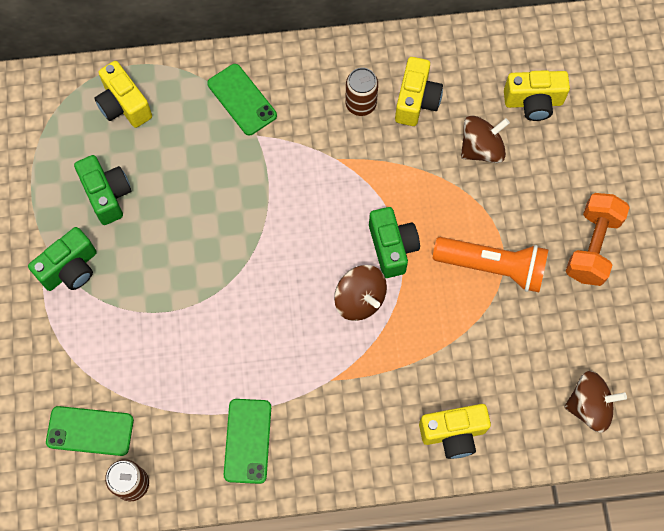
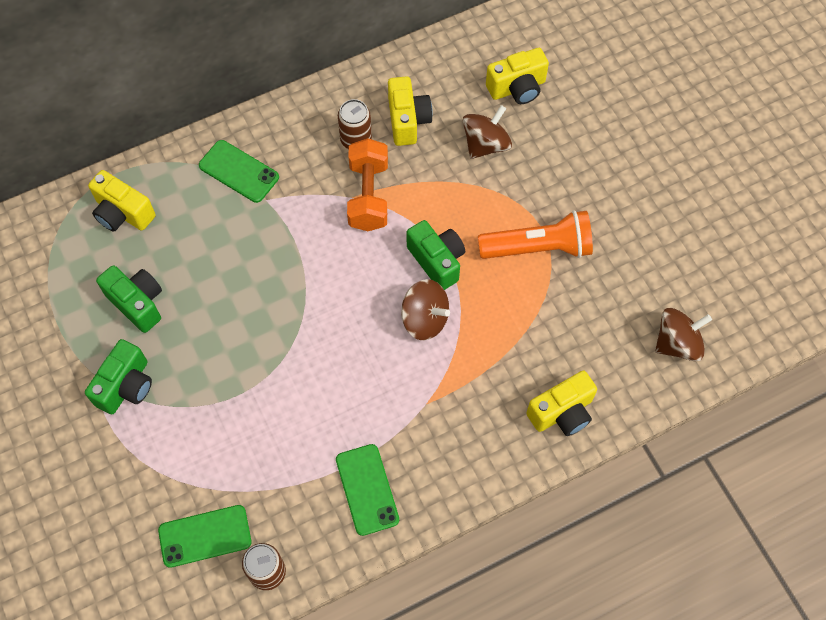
camera: 20 degrees left, 5 degrees down
(592, 246) = (622, 199): orange dumbbell -> orange dumbbell (368, 195)

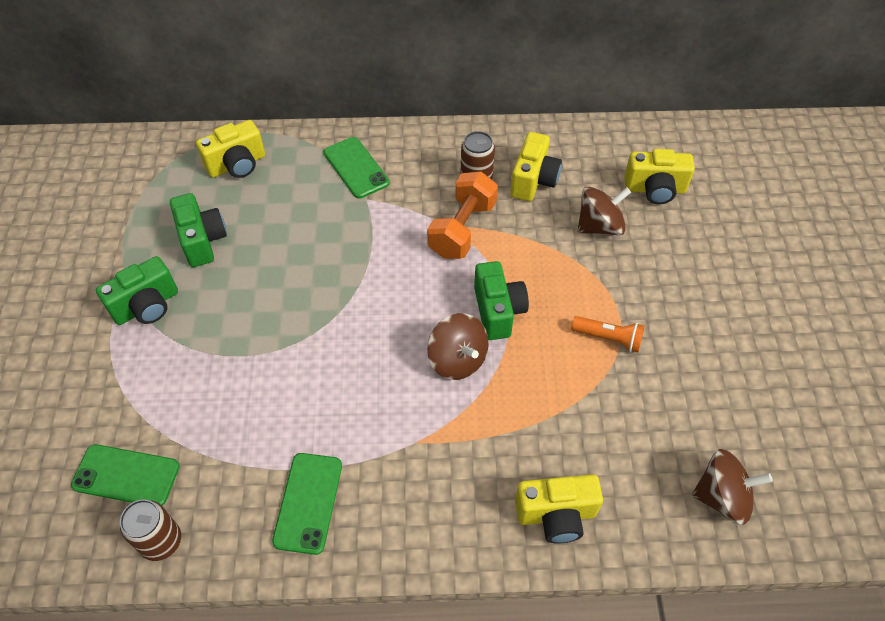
camera: 25 degrees right, 10 degrees down
(123, 213) = (237, 165): yellow camera -> yellow camera turned 90 degrees counterclockwise
(538, 247) = (609, 338): orange flashlight -> orange flashlight, size x0.56

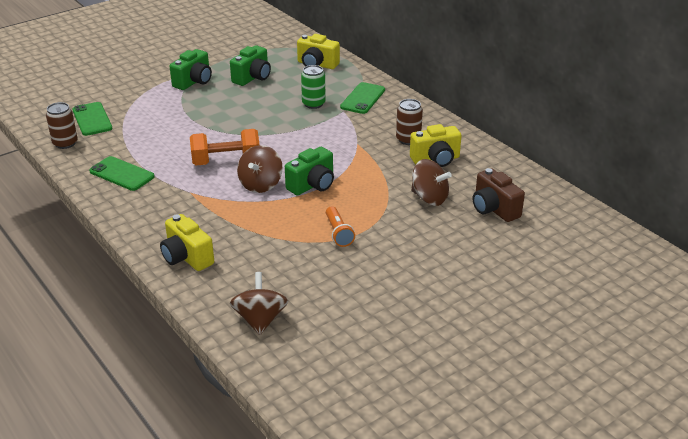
camera: 55 degrees right, 20 degrees down
(147, 306) = (194, 82): green camera -> green camera turned 75 degrees counterclockwise
(308, 502) = (122, 174): green phone -> green phone turned 60 degrees clockwise
(325, 216) = (313, 104): none -> green can
(462, 229) = (361, 150): orange dumbbell -> orange dumbbell (226, 161)
(655, 189) = (494, 209): yellow camera -> brown camera
(722, 497) = (260, 319): brown spinning top -> brown spinning top turned 150 degrees counterclockwise

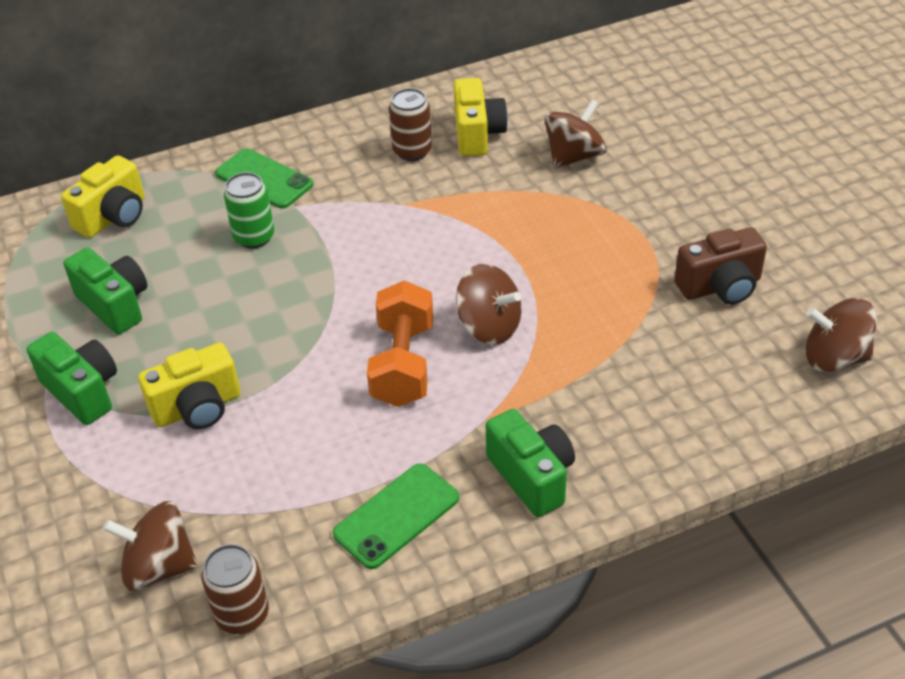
camera: 75 degrees left, 10 degrees up
(92, 119) = (159, 566): green phone -> brown spinning top
(186, 257) = (676, 432): yellow camera -> yellow camera (197, 408)
(312, 185) = (508, 267): green camera -> green camera (532, 476)
(338, 233) = (641, 255): orange flashlight -> none
(494, 209) = (614, 106): brown camera -> brown camera (720, 287)

